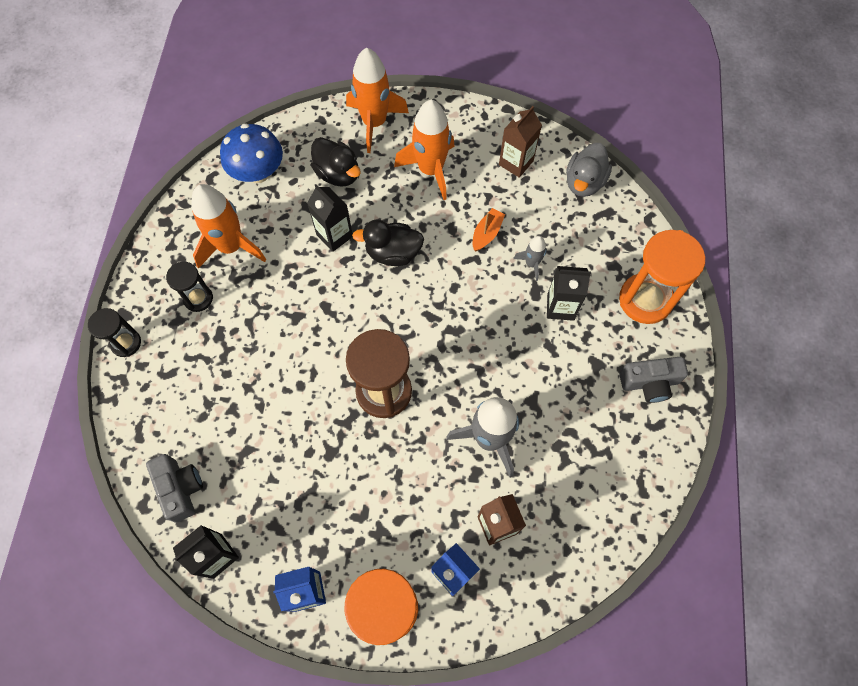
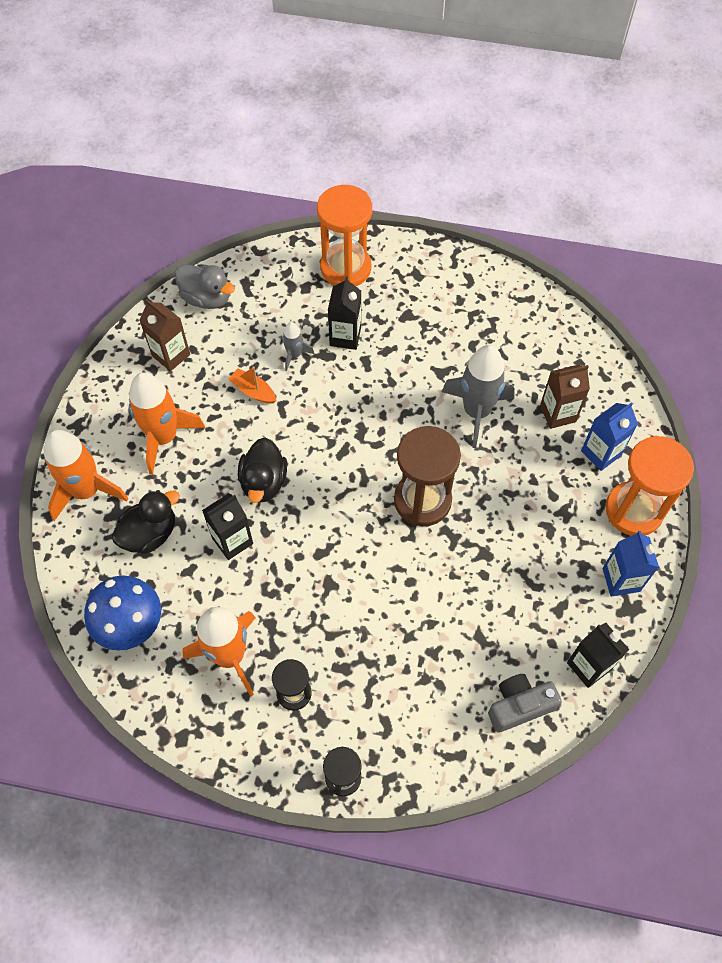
camera: 85 degrees left, 5 degrees down
(649, 383) = (429, 278): grey camera -> none

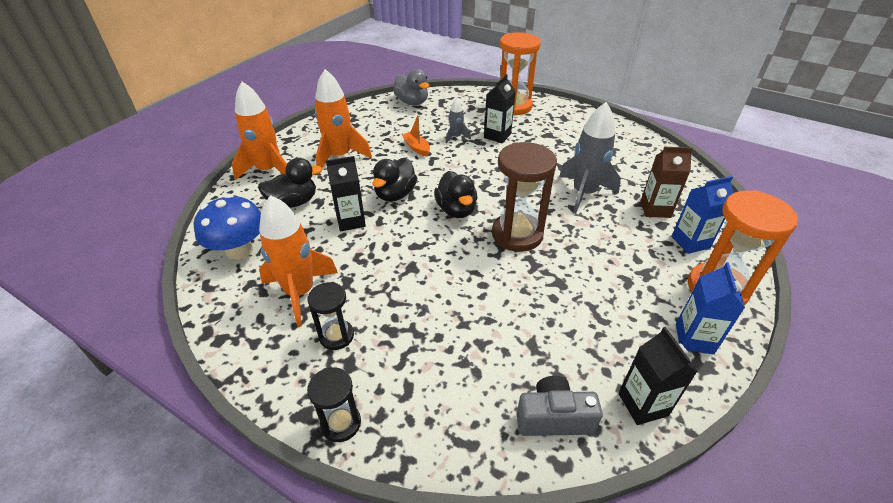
camera: 20 degrees right, 20 degrees down
(171, 355) = (372, 121): brown carton -> none
(344, 484) = (456, 210): none -> black duck

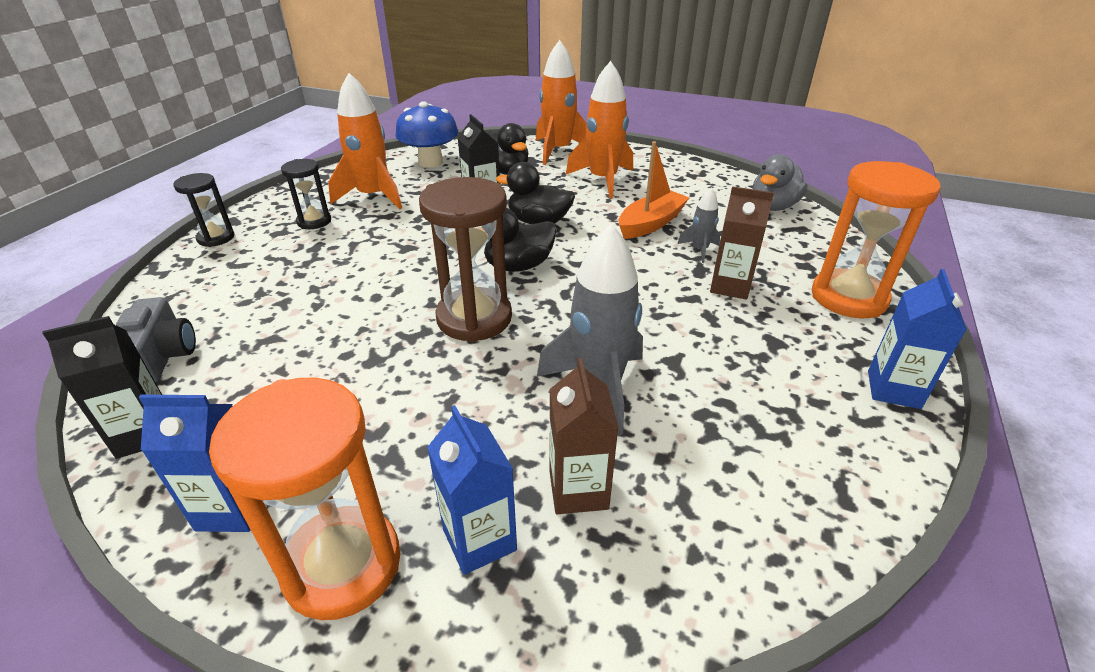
camera: 80 degrees right, 5 degrees down
(416, 148) = (650, 223): orange boat -> orange boat, size x1.58
(497, 136) = (730, 286): black carton -> brown carton
(582, 116) = (893, 389): none -> blue carton

